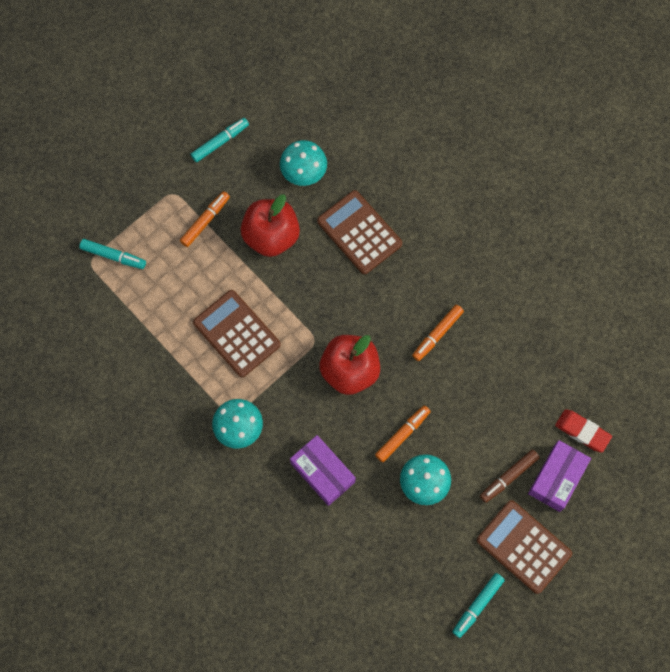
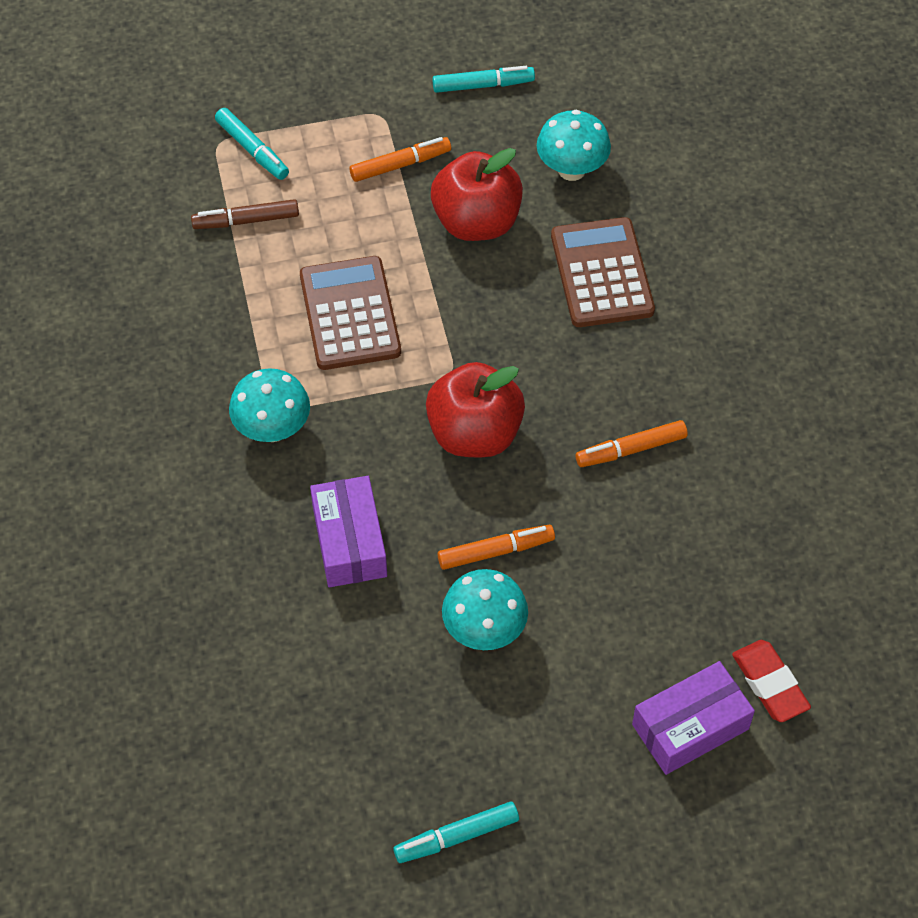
camera: 30 degrees right, 15 degrees down
(509, 477) = (617, 687): brown marker -> brown marker (246, 221)
(523, 547) = (579, 793): brown calculator -> none

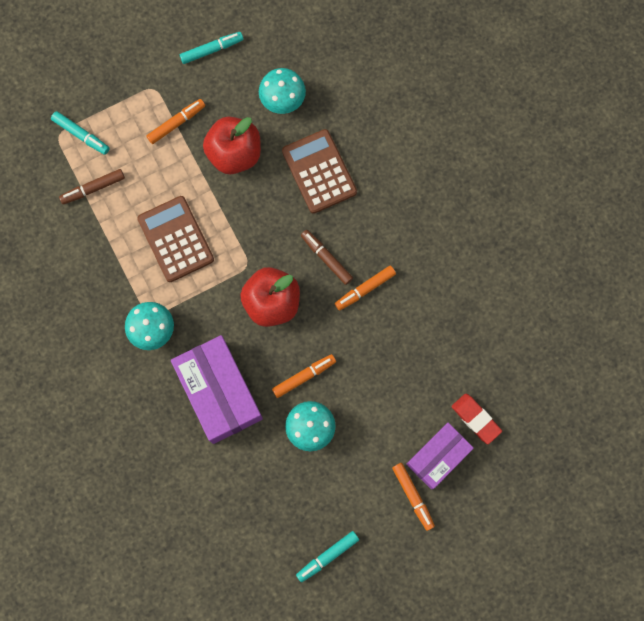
camera: 15 degrees left, 20 degrees up
(349, 541) = (218, 392): purple box -> purple box, size x1.58
(580, 393) = (326, 258): none -> brown marker
(630, 778) = (413, 496): none -> orange marker

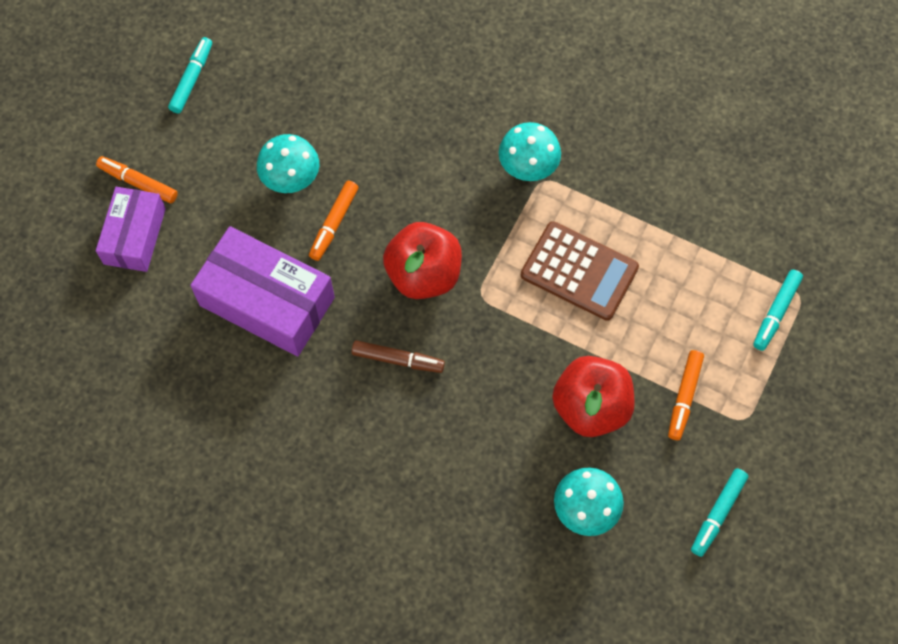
camera: 145 degrees right, 10 degrees down
(81, 135) = (776, 312): turquoise marker -> turquoise marker turned 60 degrees counterclockwise
(93, 188) = (711, 265): brown marker -> none
(218, 392) = (412, 153): purple box -> purple box (267, 301)
(319, 171) = (478, 452): brown calculator -> none
(365, 289) = (330, 355): orange marker -> none
(476, 419) = (116, 298): red eraser -> none

